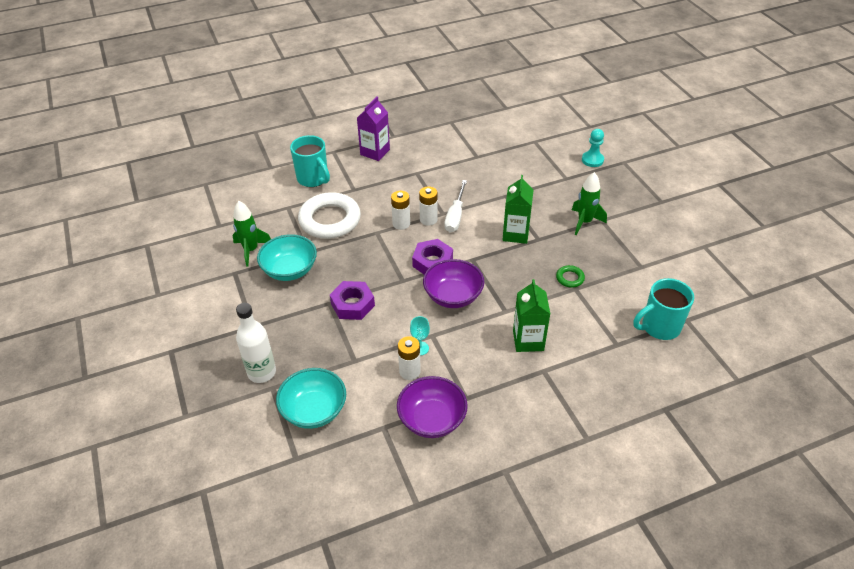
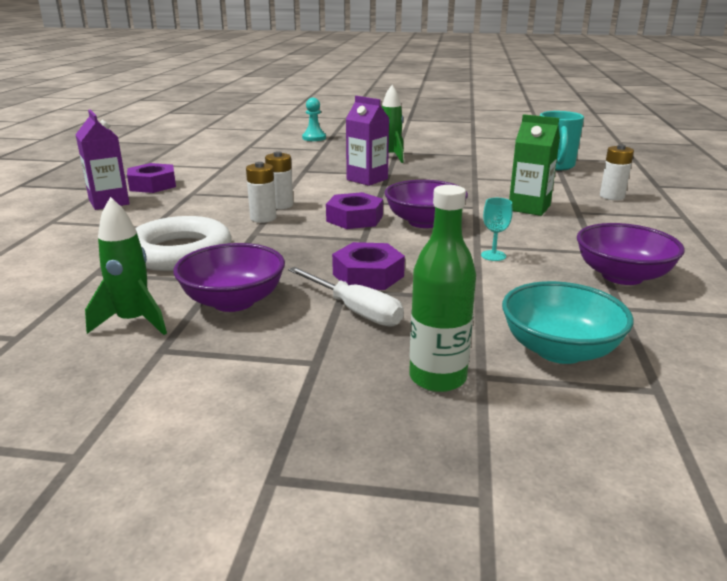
camera: 60 degrees left, 20 degrees down
(262, 372) = (437, 378): white bottle -> green bottle
(290, 270) = (233, 301): turquoise bowl -> purple bowl
(313, 179) = (76, 244): turquoise mug -> none
(409, 371) = (529, 270): white battery -> white battery (612, 196)
(416, 149) = (153, 185): none -> purple nut
(455, 216) = (297, 194): white screwdriver -> white screwdriver (355, 311)
(515, 234) = (367, 179): green carton -> purple carton
(570, 278) = (458, 176): green ring -> none

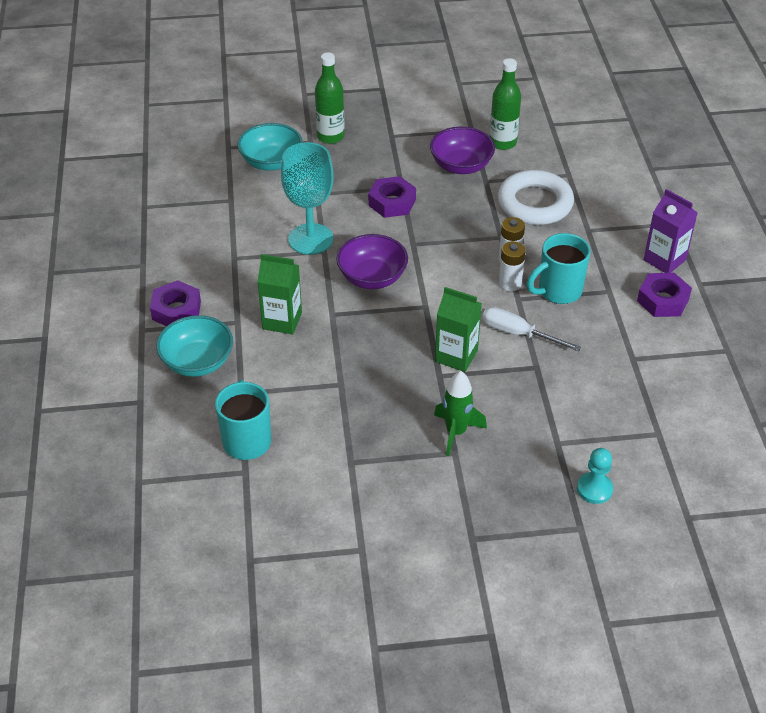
camera: 165 degrees right, 20 degrees up
(134, 322) = (502, 143): green rocket -> green bottle
(239, 197) = (558, 291): none -> turquoise mug
(354, 218) = (433, 272): purple nut -> purple nut (176, 310)
(355, 311) = (387, 171): white screwdriver -> white screwdriver (518, 333)
(367, 179) = (456, 356): purple carton -> green carton
(493, 255) = (310, 239): turquoise goblet -> turquoise goblet, size x2.43
(612, 196) = (197, 362): white battery -> turquoise bowl
(622, 276) = (222, 231): purple bowl -> none

